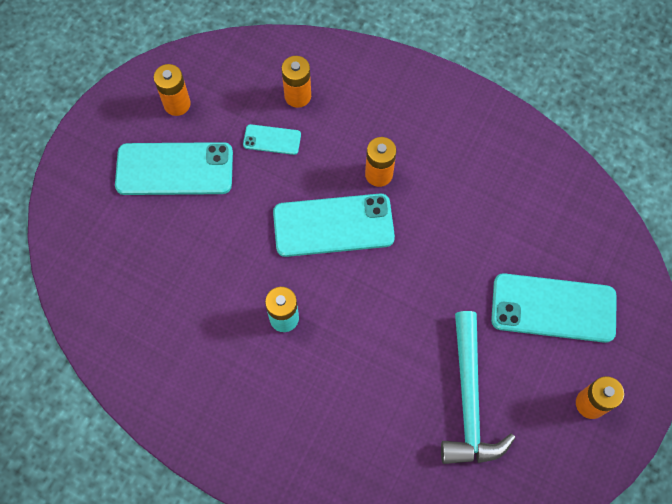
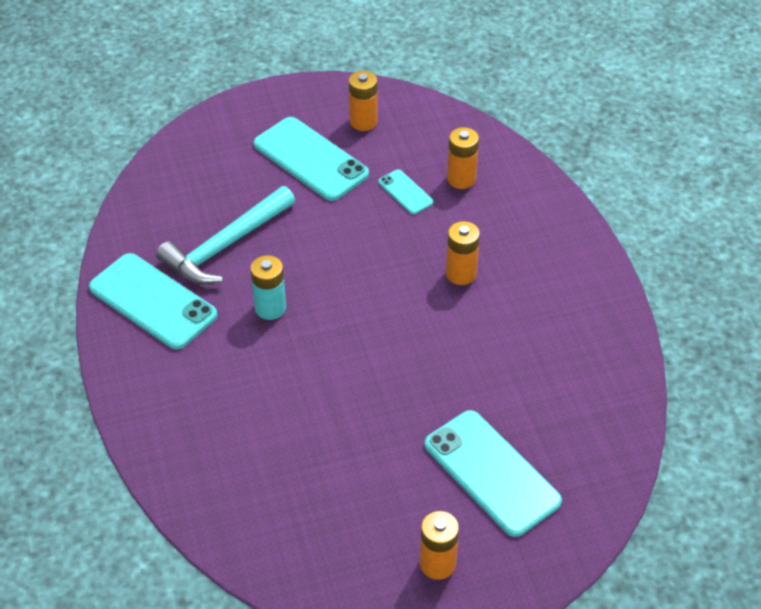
camera: 45 degrees right, 20 degrees down
(333, 225) = (382, 279): turquoise phone -> turquoise phone (153, 301)
(469, 399) = (341, 475): turquoise hammer -> turquoise hammer (226, 246)

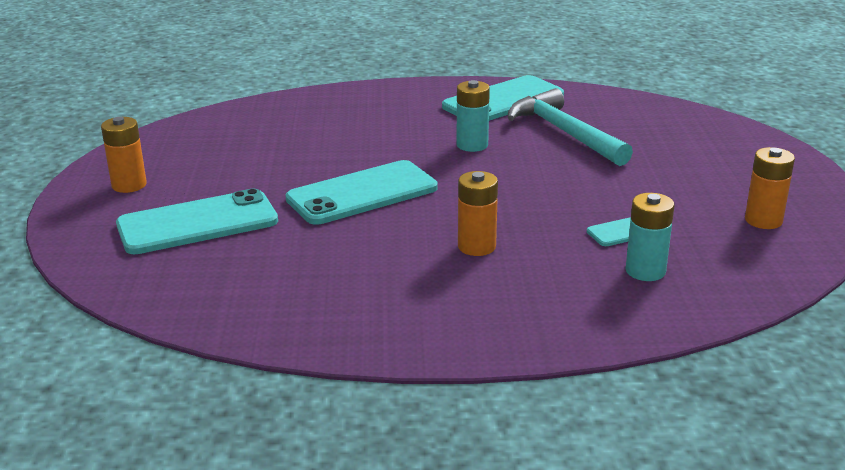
camera: 105 degrees right, 20 degrees down
(311, 159) = (693, 183): turquoise phone -> turquoise phone (362, 194)
(461, 179) = (645, 271): orange battery -> turquoise battery

